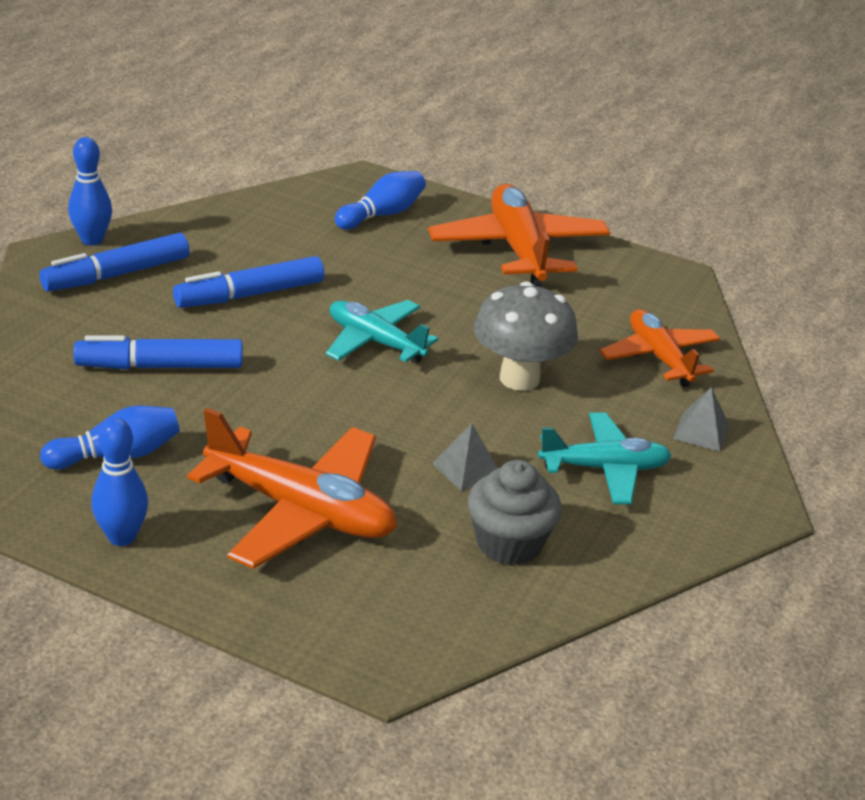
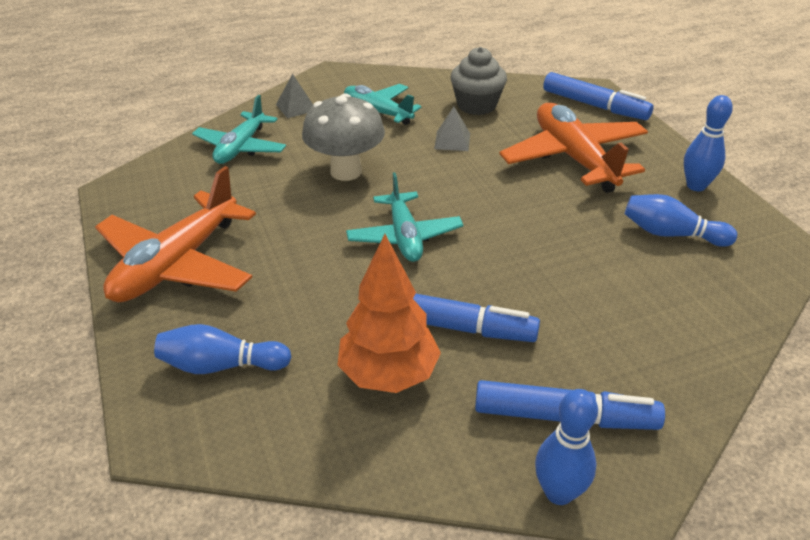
camera: 135 degrees left, 5 degrees up
(160, 366) = (593, 289): blue marker -> blue marker (595, 106)
(264, 251) = (388, 374): none -> orange tree
(659, 357) = (241, 147): orange plane -> turquoise plane

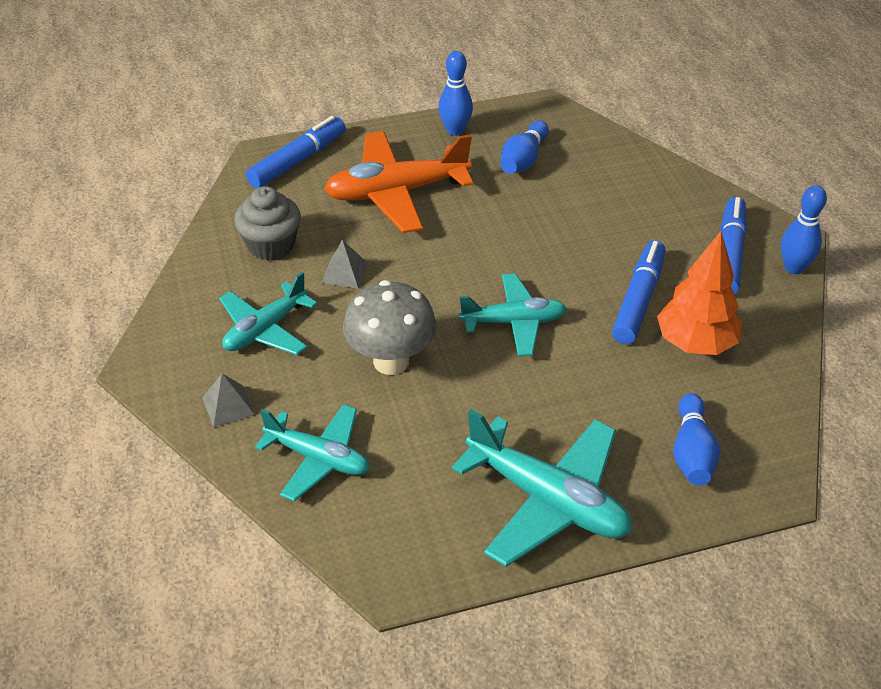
camera: 85 degrees left, 5 degrees up
(177, 264) = (548, 500): orange plane -> turquoise plane

